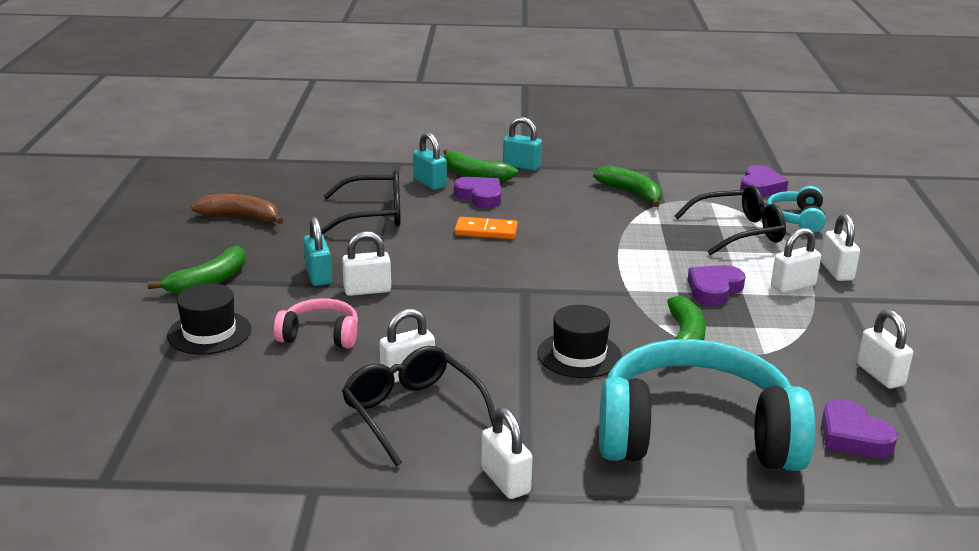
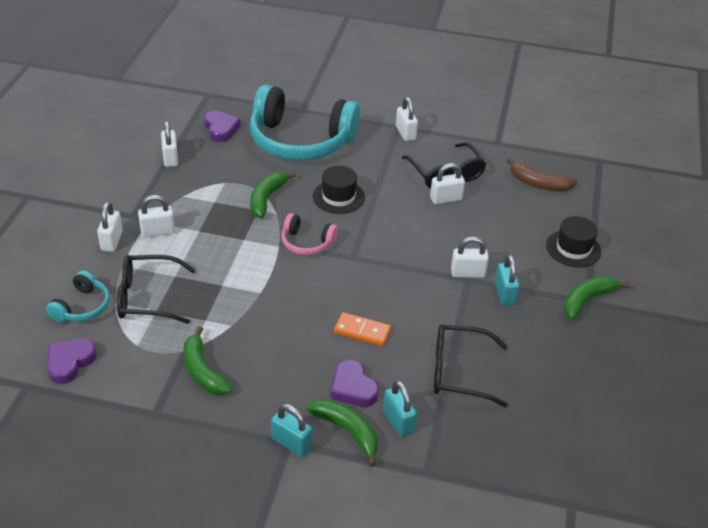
camera: 170 degrees left, 15 degrees up
(241, 217) = (581, 386): brown banana -> brown banana (539, 183)
(320, 335) = (499, 236): pink headphones -> pink headphones (307, 243)
(714, 289) = (216, 237): purple heart -> none

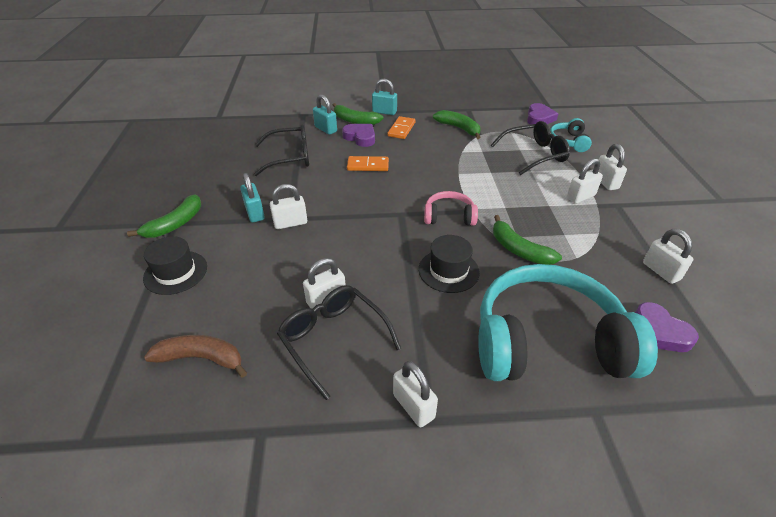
camera: 165 degrees right, 0 degrees up
(267, 199) = (519, 249): green banana -> green banana turned 135 degrees clockwise
(286, 391) = (401, 129): none -> orange domino

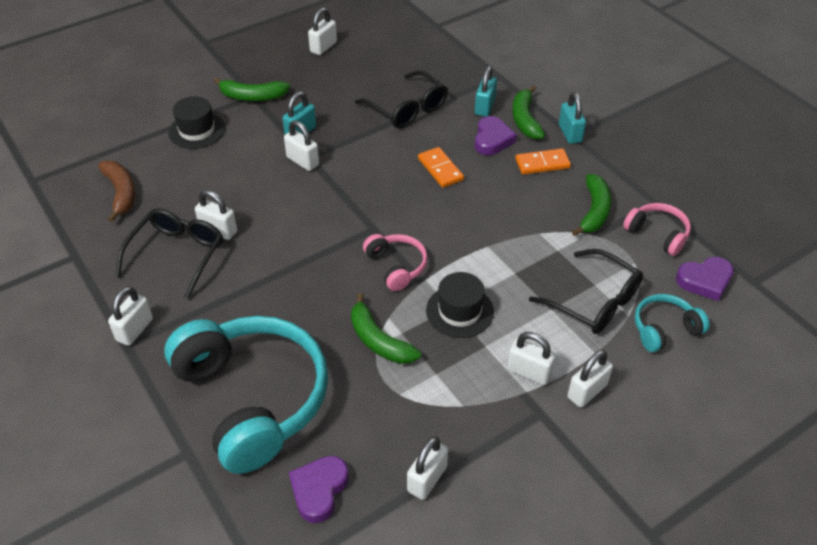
camera: 60 degrees right, 5 degrees up
(167, 169) = (323, 47): none -> white padlock
(448, 271) = (308, 296): black hat -> black hat (459, 311)
(493, 117) = (658, 234): none -> pink headphones
(519, 249) = (379, 340): green banana -> green banana turned 60 degrees counterclockwise

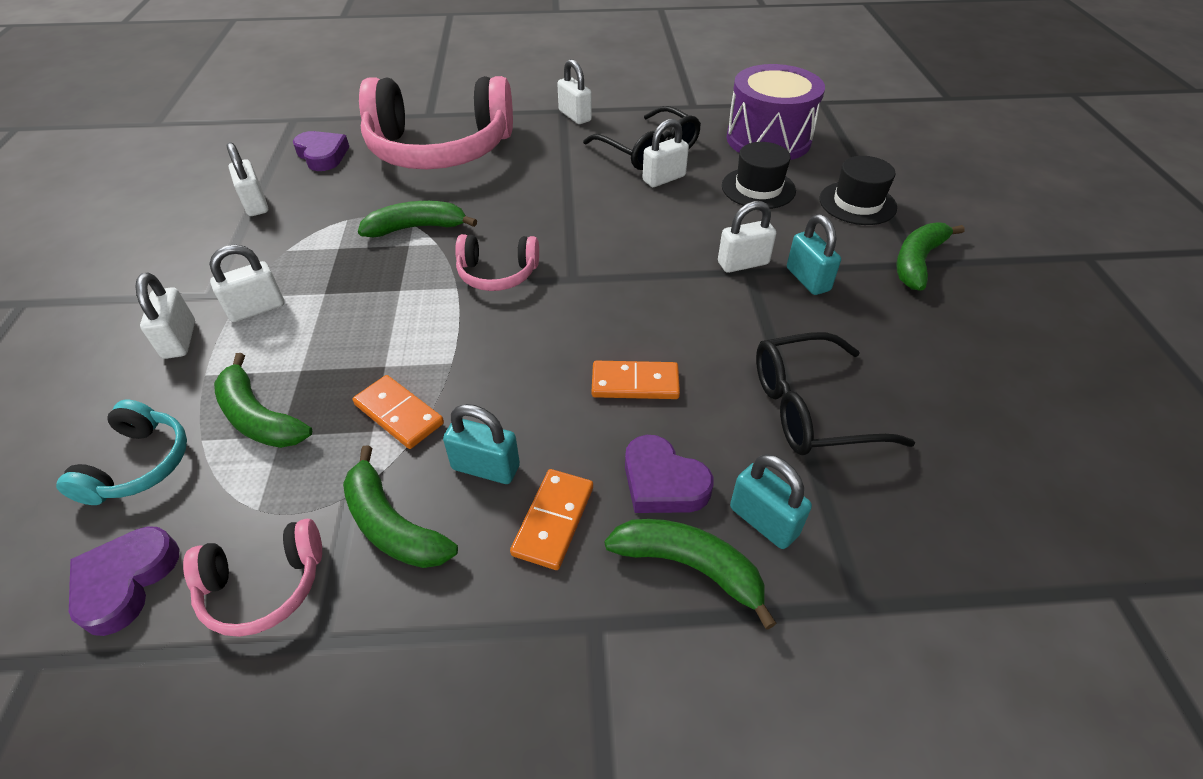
camera: 120 degrees right, 0 degrees up
(121, 193) = (768, 139): brown banana -> purple drum
(253, 398) = (440, 149): turquoise headphones -> pink headphones
(323, 47) = (1048, 374): white padlock -> none
(459, 311) = (386, 294): black hat -> black hat (758, 188)
(539, 246) = (399, 414): none -> orange domino
(570, 133) = (601, 622): turquoise padlock -> turquoise padlock (485, 467)
(594, 302) = (259, 417): black glasses -> green banana

